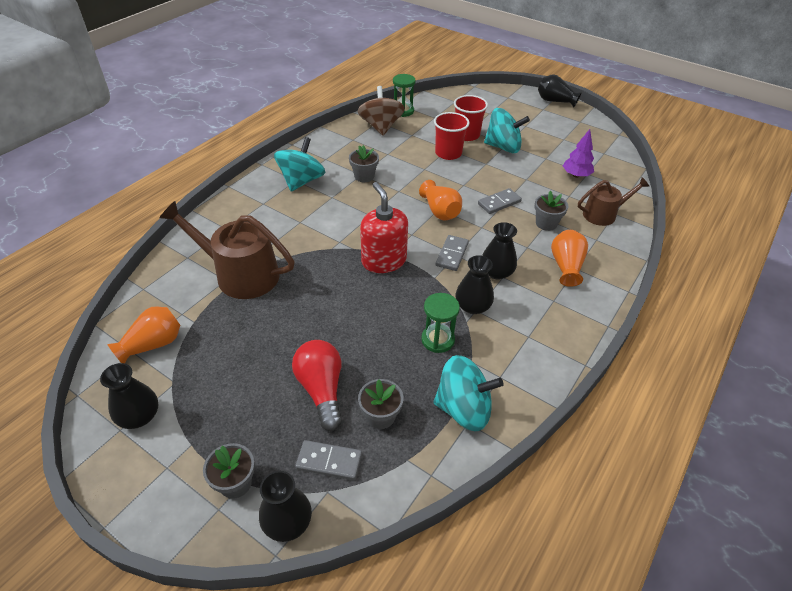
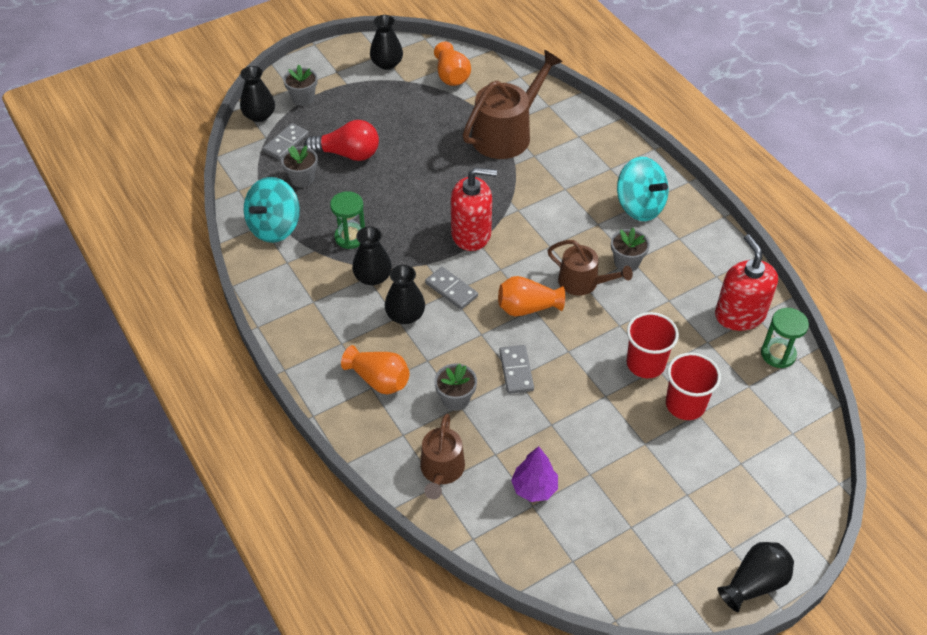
camera: 115 degrees right, 5 degrees up
(381, 127) = (739, 314): brown spinning top -> red soap dispenser
(397, 191) = (583, 282): none -> brown watering can
(503, 147) = (637, 434): turquoise spinning top -> none

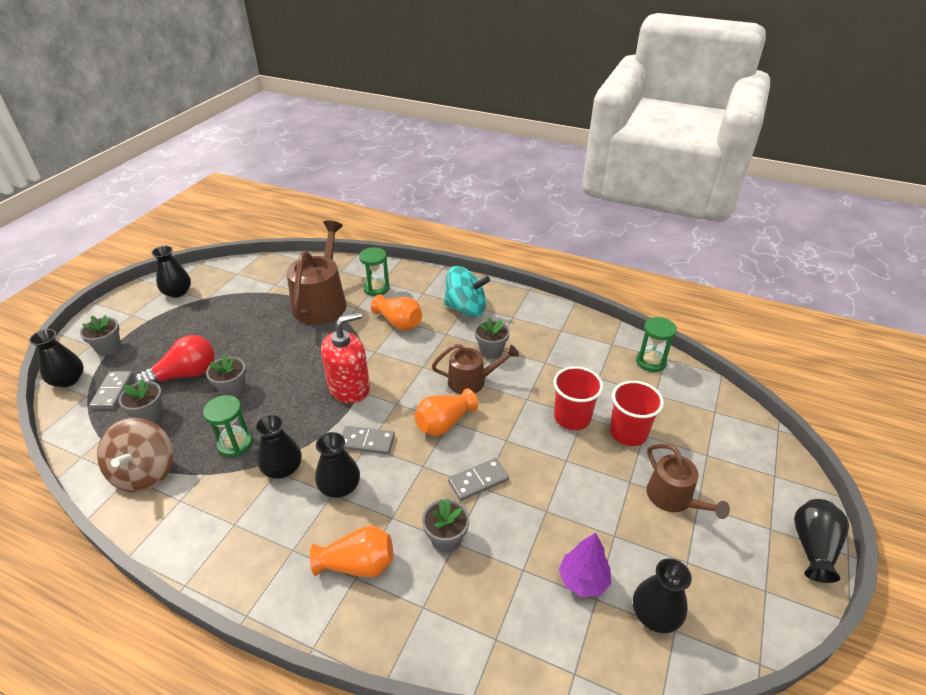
camera: 35 degrees left, 10 degrees down
(274, 227) = (145, 472): turquoise spinning top -> brown spinning top
(376, 187) = (232, 389): none -> grey flower pot
(441, 470) = (488, 620): brown watering can -> brown watering can (673, 498)
(451, 76) = (243, 280): orange vase -> orange vase (399, 322)
(516, 371) = (478, 481): grey domino -> grey domino turned 75 degrees counterclockwise
(567, 542) = (655, 614): none -> black vase
(569, 142) = (376, 288): none -> green hourglass
(739, 314) = (601, 348): red soap dispenser -> none

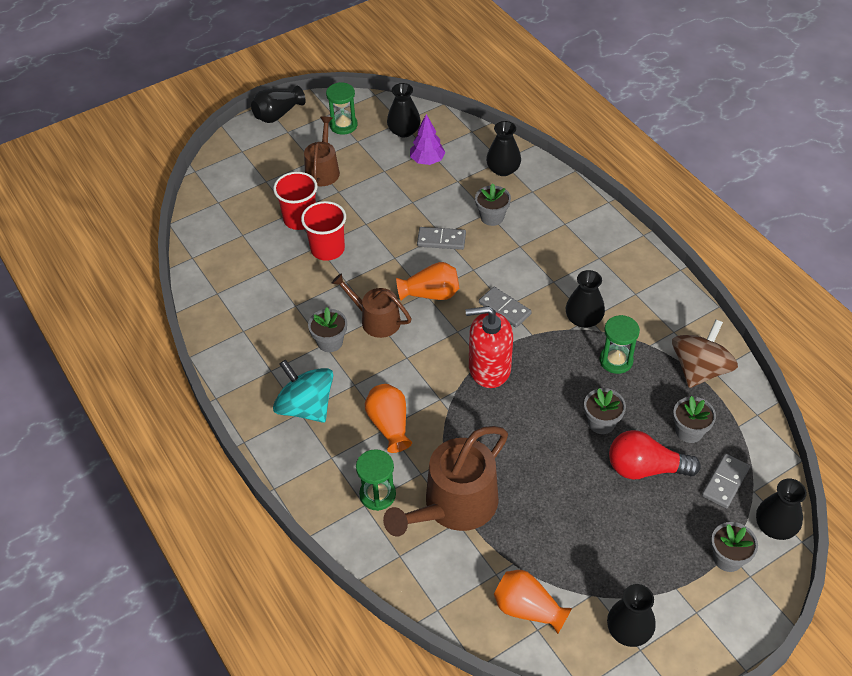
camera: 145 degrees left, 10 degrees up
(340, 486) = (545, 283): black vase -> black vase (503, 169)
(358, 564) = (559, 229): orange vase -> orange vase (528, 609)
(651, 362) = (208, 260): green hourglass -> green hourglass (343, 125)

